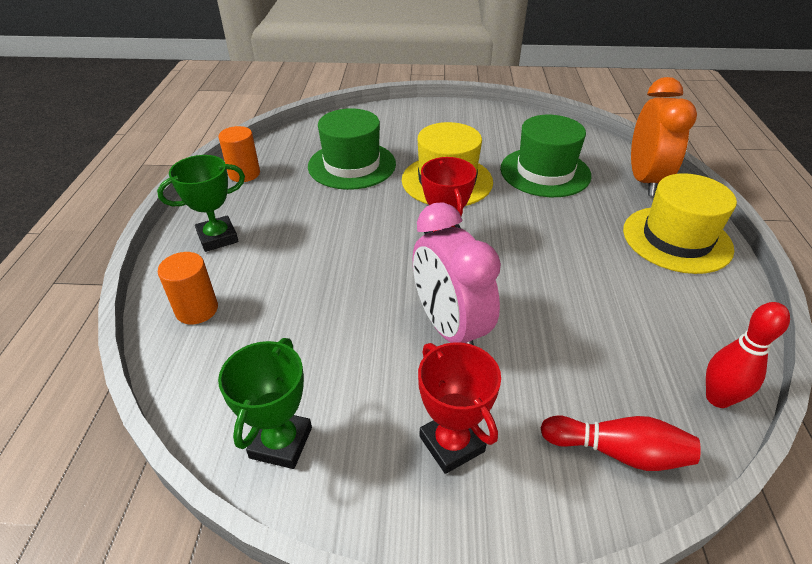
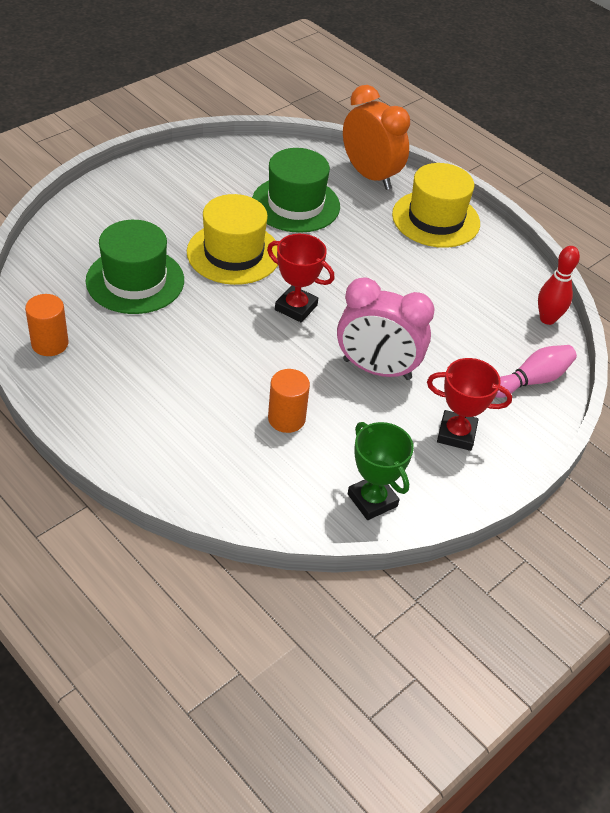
camera: 50 degrees left, 5 degrees up
(197, 309) = (198, 470): orange cylinder -> orange cylinder (286, 419)
(218, 238) = (123, 411): green trophy -> none
(618, 452) = (532, 380): red bowling pin -> pink bowling pin

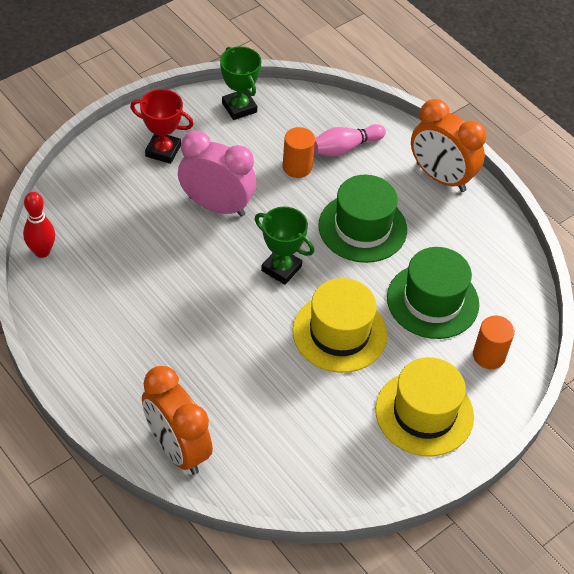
camera: 175 degrees left, 5 degrees up
(50, 344) = (495, 237): orange cylinder -> orange cylinder (489, 355)
(102, 412) = (440, 177): none -> orange clock
(295, 204) = (271, 401): green hat -> green hat (362, 228)
(296, 307) = (281, 268): red trophy -> green trophy
(436, 219) = (116, 379): yellow hat -> yellow hat (424, 413)
(532, 380) = (82, 192): pink bowling pin -> pink bowling pin (345, 148)

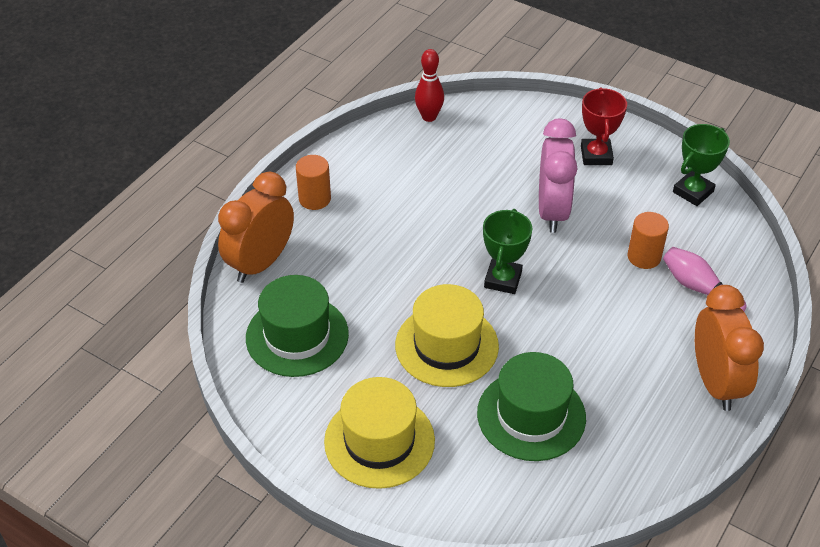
camera: 75 degrees right, 5 degrees down
(362, 228) = (596, 330): green hat -> green hat (297, 336)
(440, 177) = (715, 383): orange clock -> orange clock turned 150 degrees clockwise
(489, 355) = (482, 484): orange cylinder -> orange cylinder (314, 199)

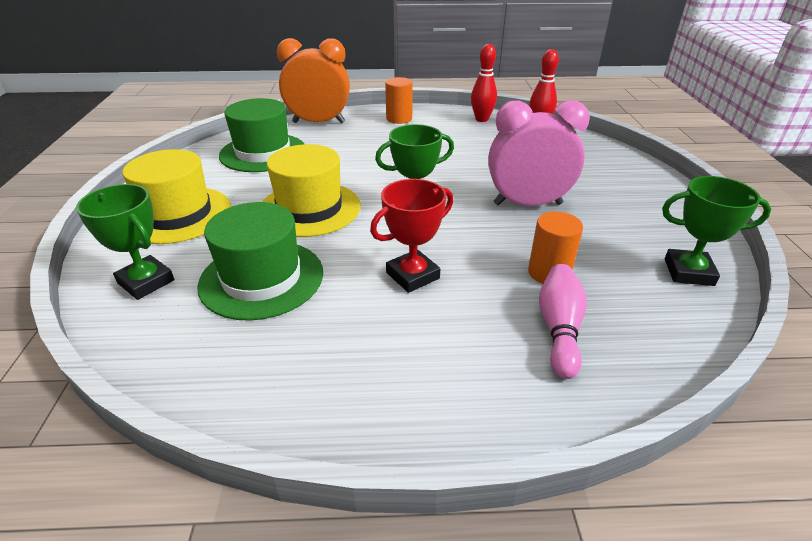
camera: 55 degrees right, 10 degrees down
(376, 143) = (481, 119): none -> red bowling pin
(480, 489) = (146, 282): none -> green trophy
(552, 211) = (527, 204): pink clock -> pink clock turned 150 degrees counterclockwise
(596, 155) = (630, 201): red trophy -> red trophy (412, 275)
(715, 383) = (427, 401): orange clock -> none

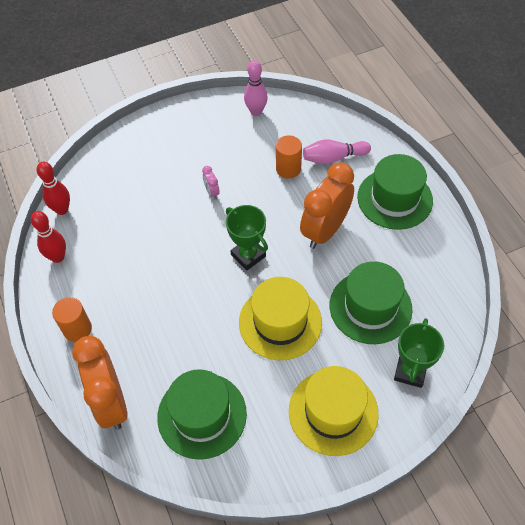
camera: 110 degrees left, 20 degrees up
(412, 275) = (325, 230): red trophy -> orange clock
(430, 377) = (394, 199): none -> green hat
(527, 204) = (212, 192): pink clock -> pink clock, size x0.40
(688, 272) = (256, 111): green trophy -> pink bowling pin

